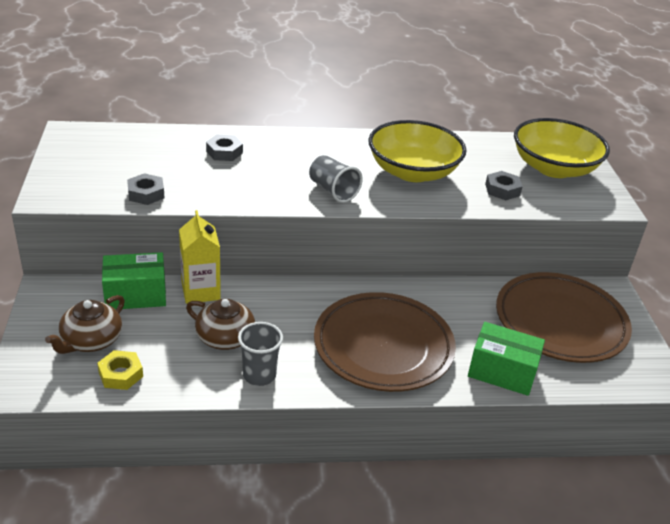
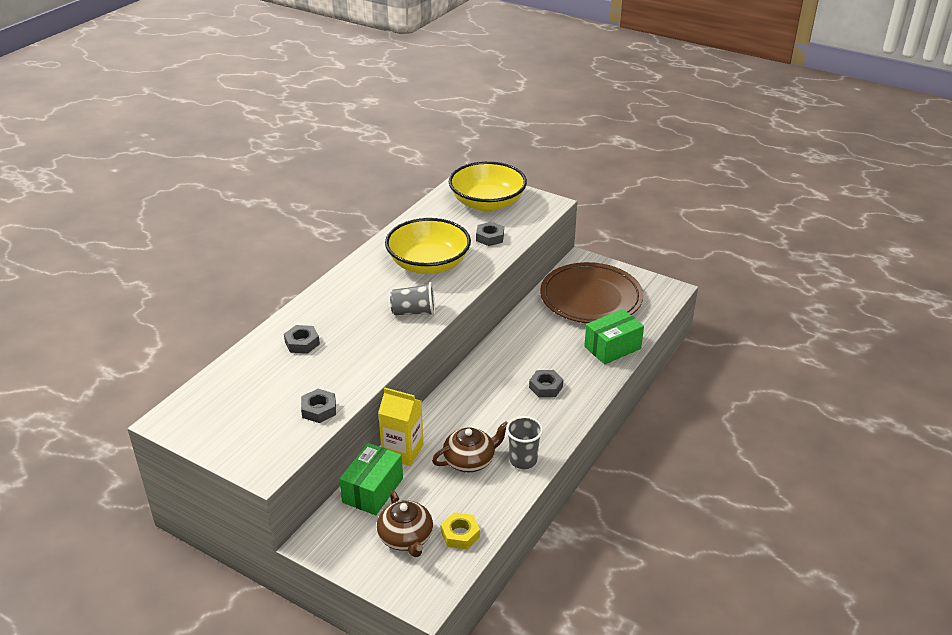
camera: 50 degrees left, 0 degrees up
(383, 346) = (545, 387): brown plate -> grey nut

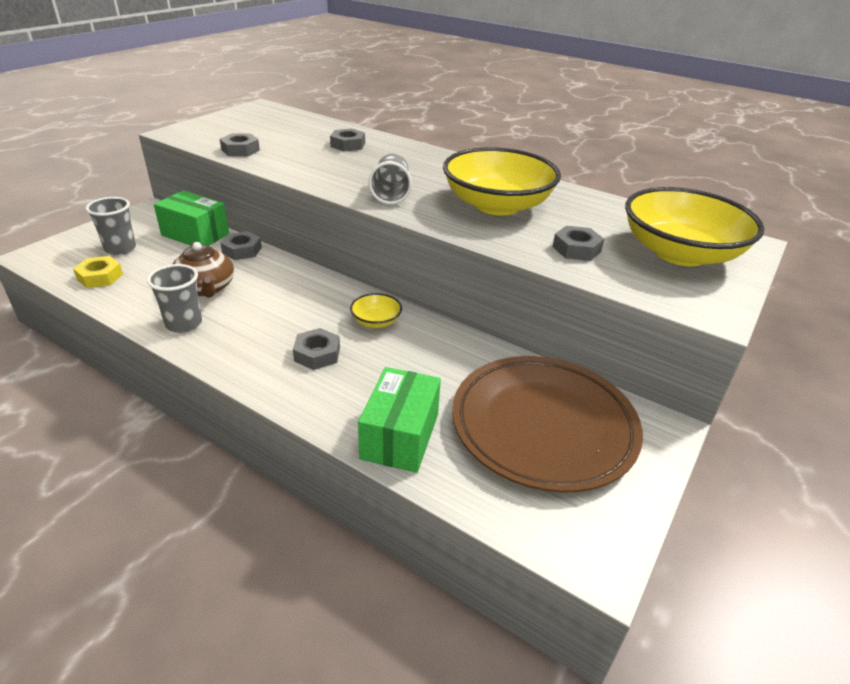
camera: 90 degrees right, 0 degrees up
(402, 451) = (242, 250): yellow carton -> grey nut
(406, 537) = (120, 249): brown teapot -> grey cup
(502, 363) = (376, 321): none -> yellow bowl
(612, 347) = (400, 436): green box -> green box turned 45 degrees clockwise

